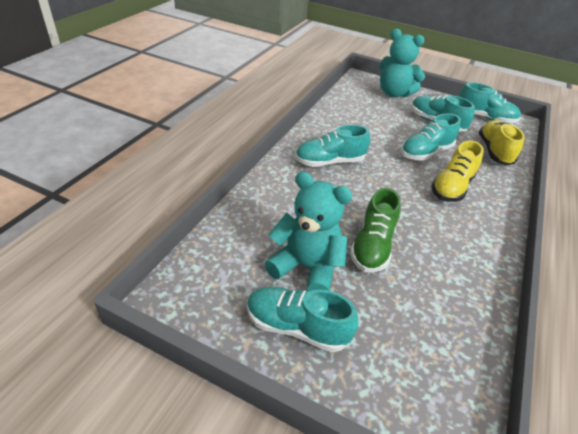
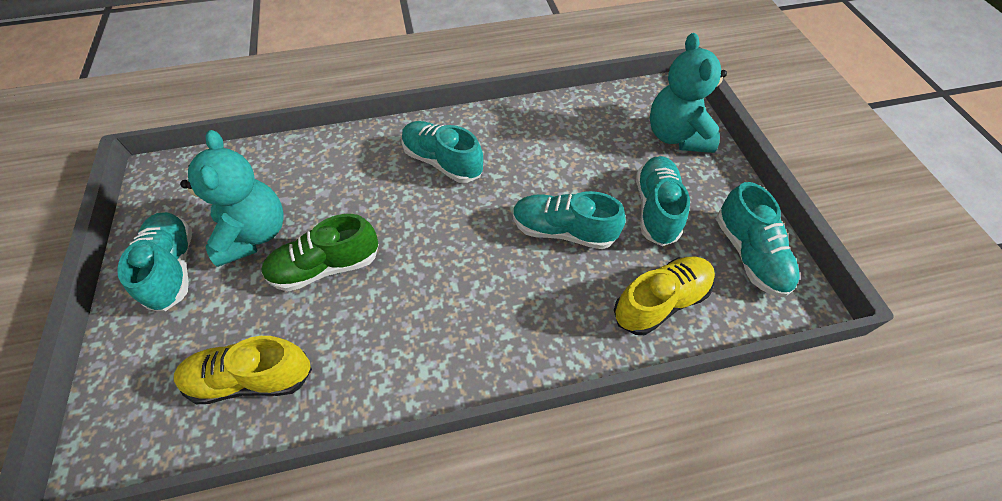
camera: 55 degrees right, 15 degrees up
(452, 187) = (511, 289): yellow shoe -> yellow shoe (252, 378)

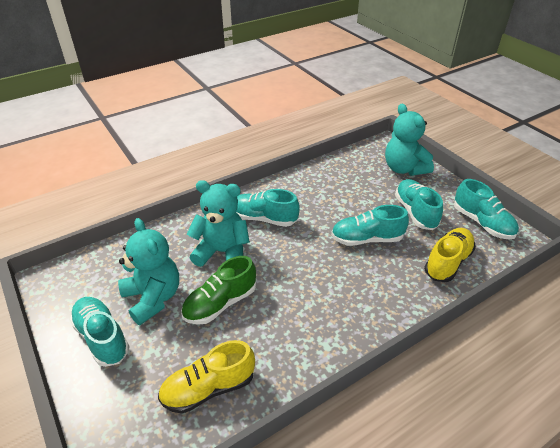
camera: 20 degrees left, 15 degrees down
(366, 195) = (222, 252): none -> turquoise teddy bear

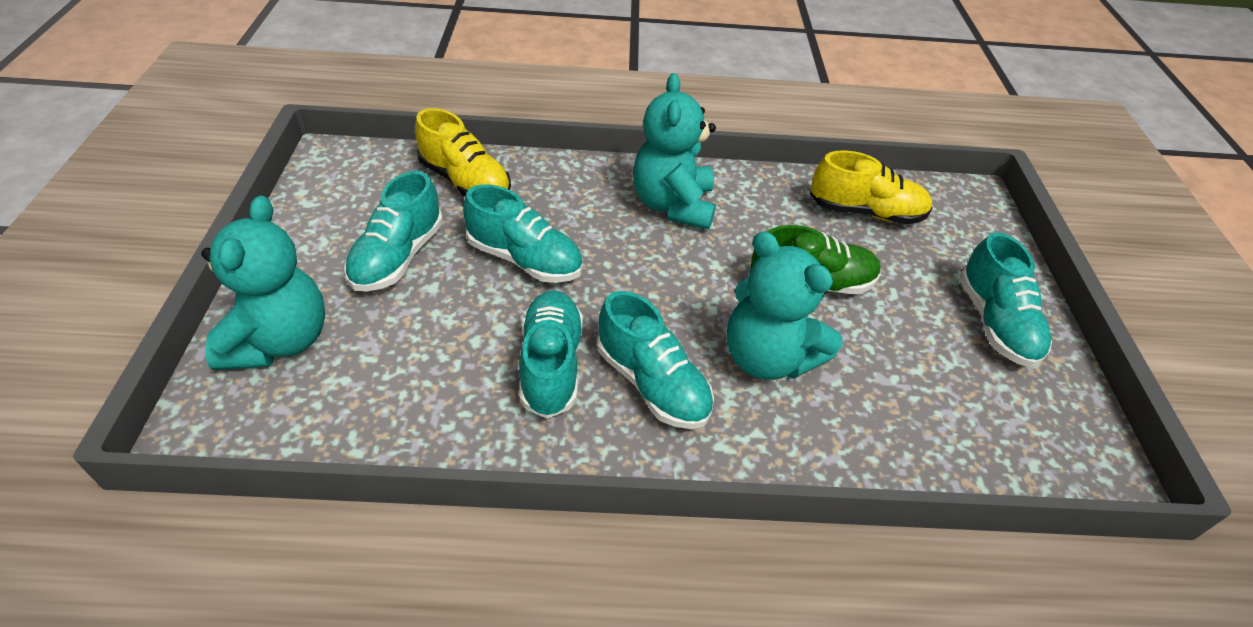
camera: 150 degrees left, 5 degrees up
(153, 298) = (910, 340): turquoise teddy bear -> turquoise teddy bear (673, 205)
(447, 262) = (465, 182): yellow shoe -> yellow shoe turned 120 degrees counterclockwise
(482, 223) = (339, 195): turquoise shoe -> turquoise shoe (551, 365)

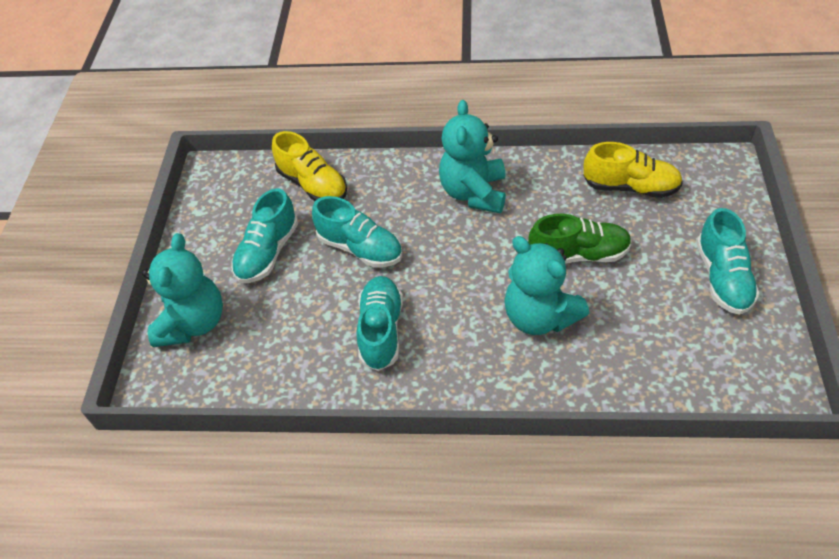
camera: 10 degrees right, 5 degrees up
(652, 383) = (453, 341): turquoise shoe -> none

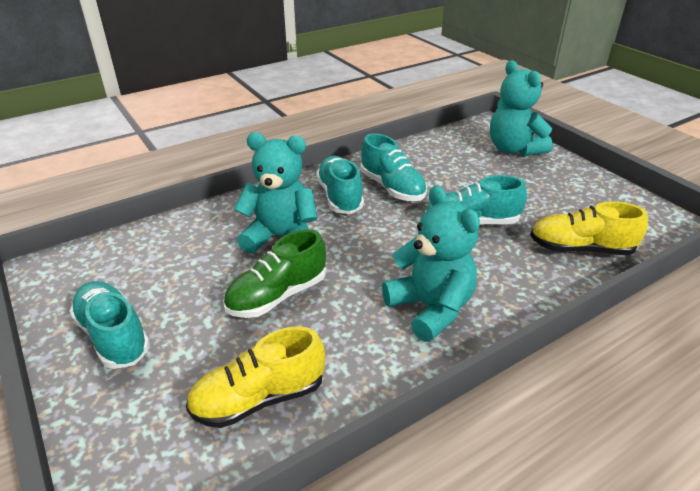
camera: 140 degrees right, 15 degrees down
(268, 252) = (532, 194): turquoise shoe -> turquoise shoe (340, 197)

